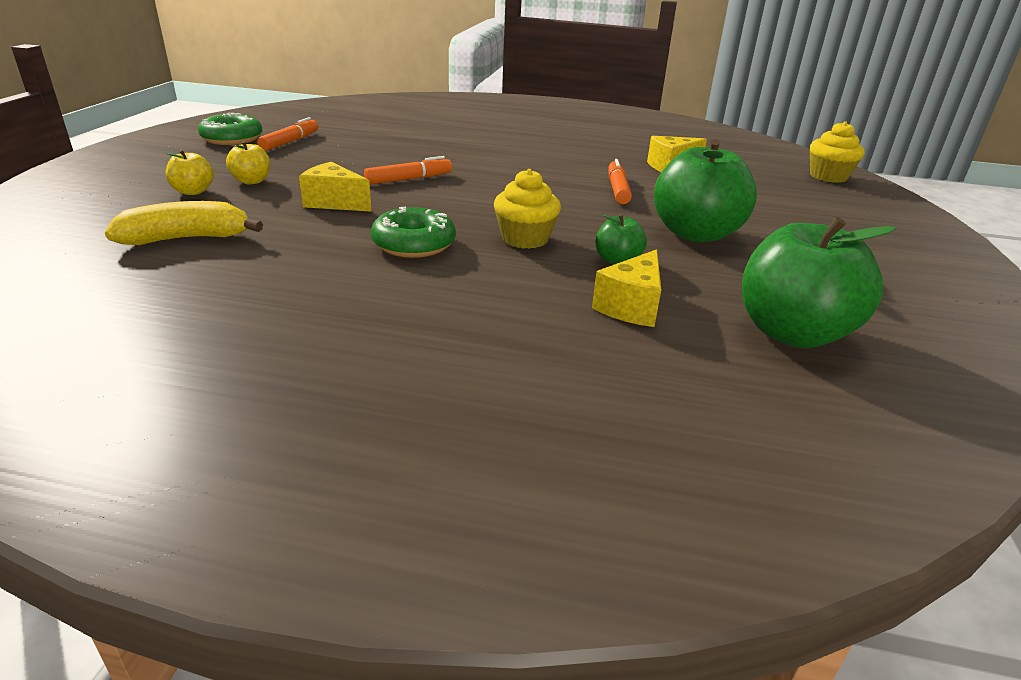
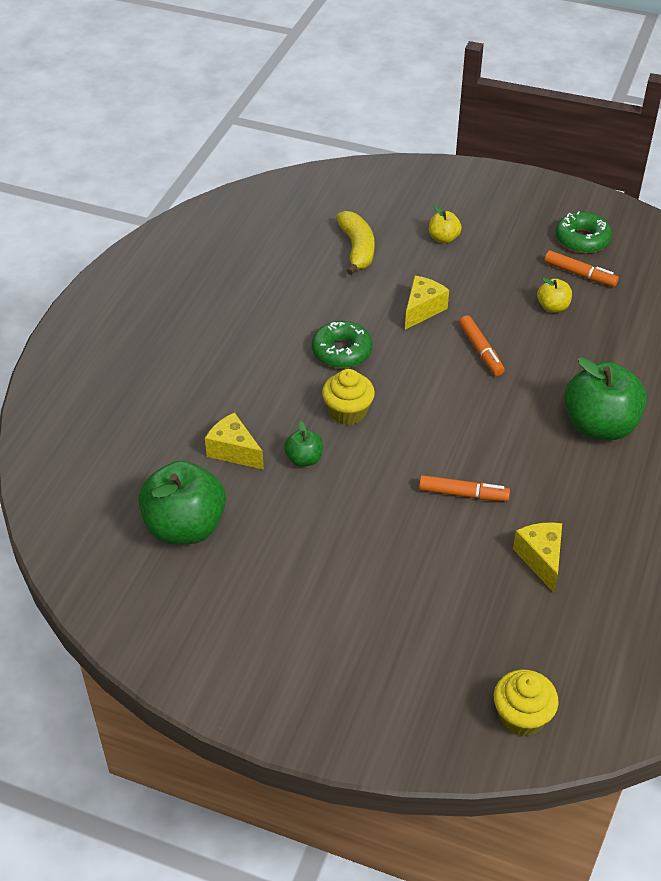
camera: 100 degrees right, 15 degrees up
(252, 181) = (468, 263): yellow apple -> yellow apple (552, 307)
(696, 234) = (352, 524): green apple -> green apple (599, 426)

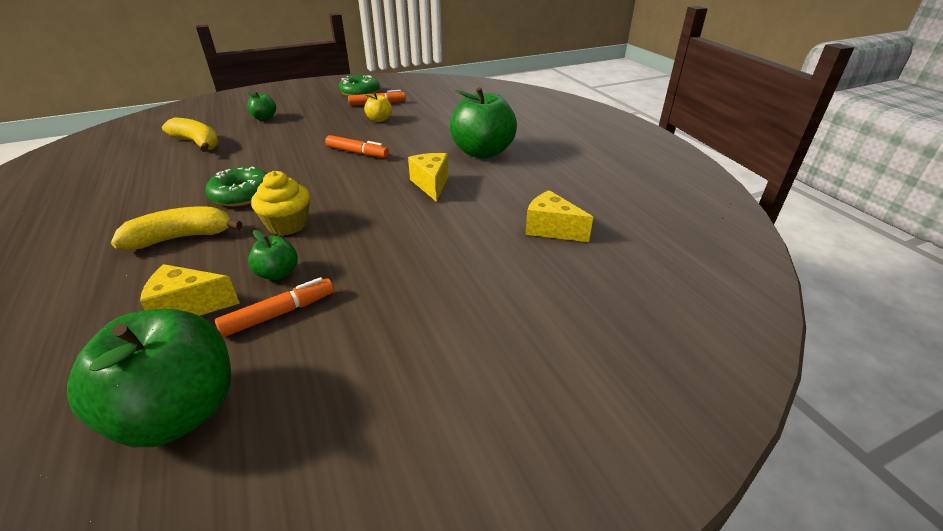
camera: 45 degrees left, 10 degrees down
(269, 377) = (182, 237): none -> yellow banana
(422, 309) = (288, 151): yellow cheese -> yellow cheese (431, 184)
(443, 238) = (264, 118): yellow apple -> green apple
(462, 494) = (446, 224): orange marker -> orange marker (279, 313)
(522, 716) = (699, 333): yellow cupcake -> none

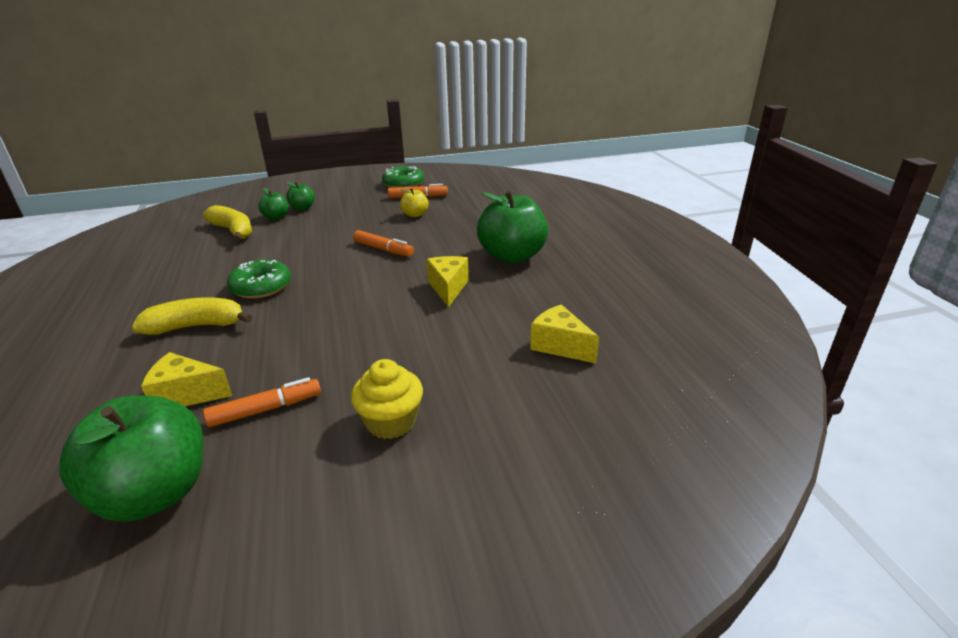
camera: 10 degrees right, 5 degrees down
(278, 273) = (274, 369): green apple -> green apple (276, 217)
(288, 224) = (296, 320): yellow cupcake -> yellow cupcake (391, 421)

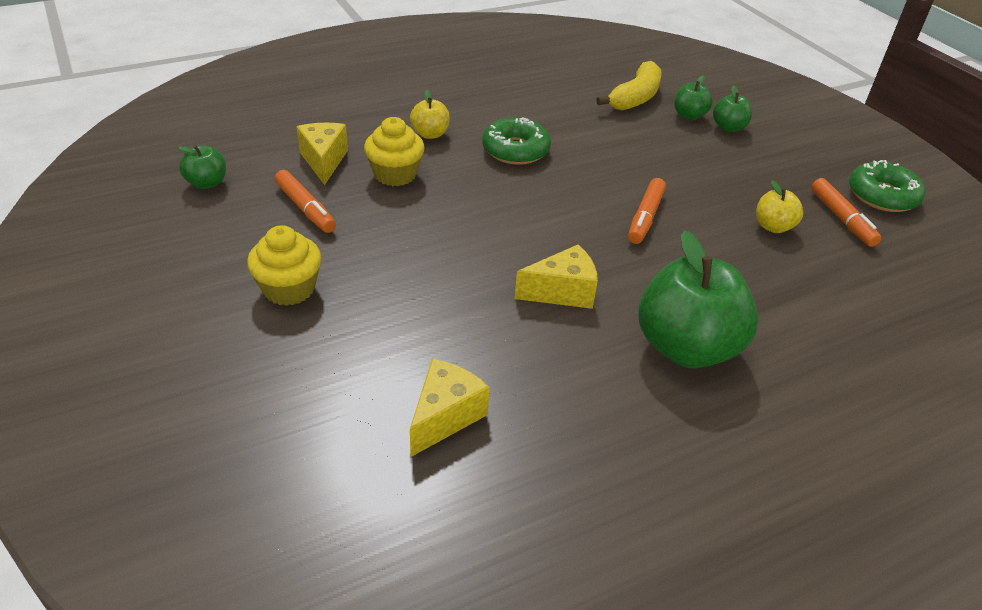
camera: 75 degrees right, 10 degrees up
(155, 493) = (207, 183): green apple -> green apple, size x0.48
(196, 326) = (430, 134): yellow banana -> yellow apple
(248, 350) = (395, 174): none -> yellow cupcake

